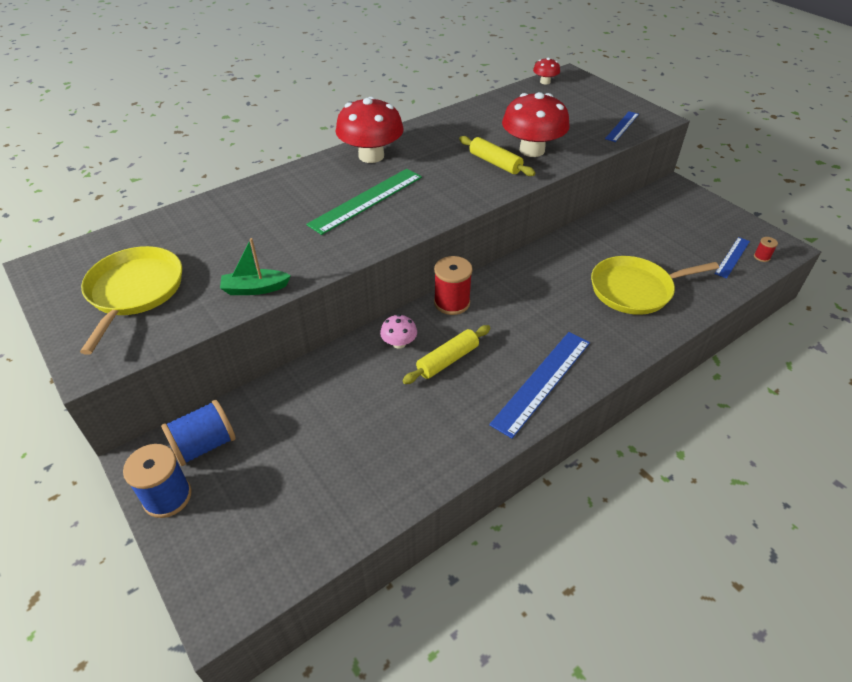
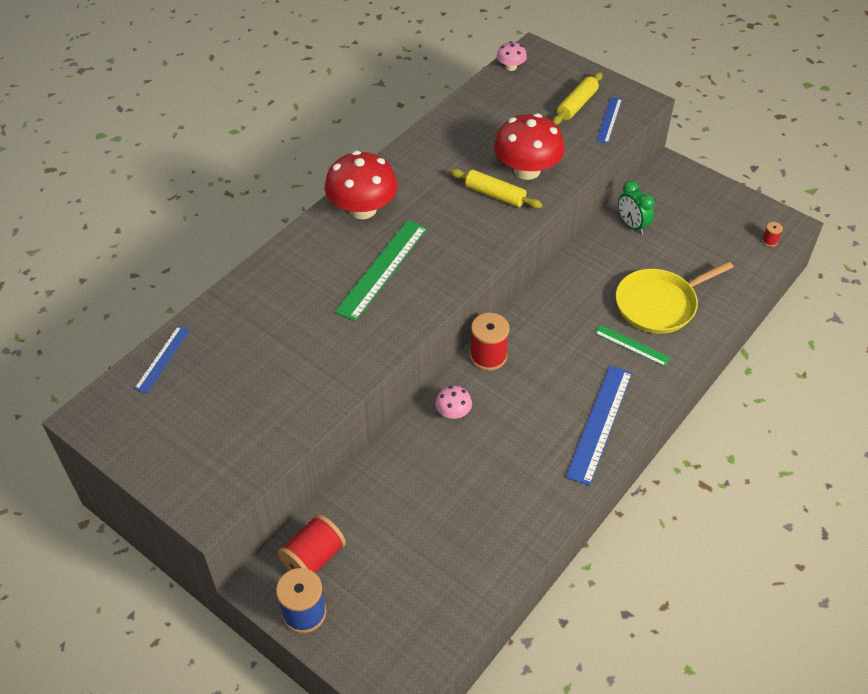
camera: 15 degrees left, 5 degrees up
(134, 291) = (201, 425): yellow pan -> none
(204, 445) = (313, 557): blue spool -> red spool
(255, 289) = (319, 397): green boat -> none
(447, 360) = (506, 420): yellow rolling pin -> yellow rolling pin (577, 104)
(545, 82) = (511, 67): red mushroom -> pink mushroom
(597, 319) = (632, 345): none -> green ruler
(626, 223) = (632, 225): none -> green clock
(732, 257) = (742, 247): blue ruler -> blue ruler (162, 359)

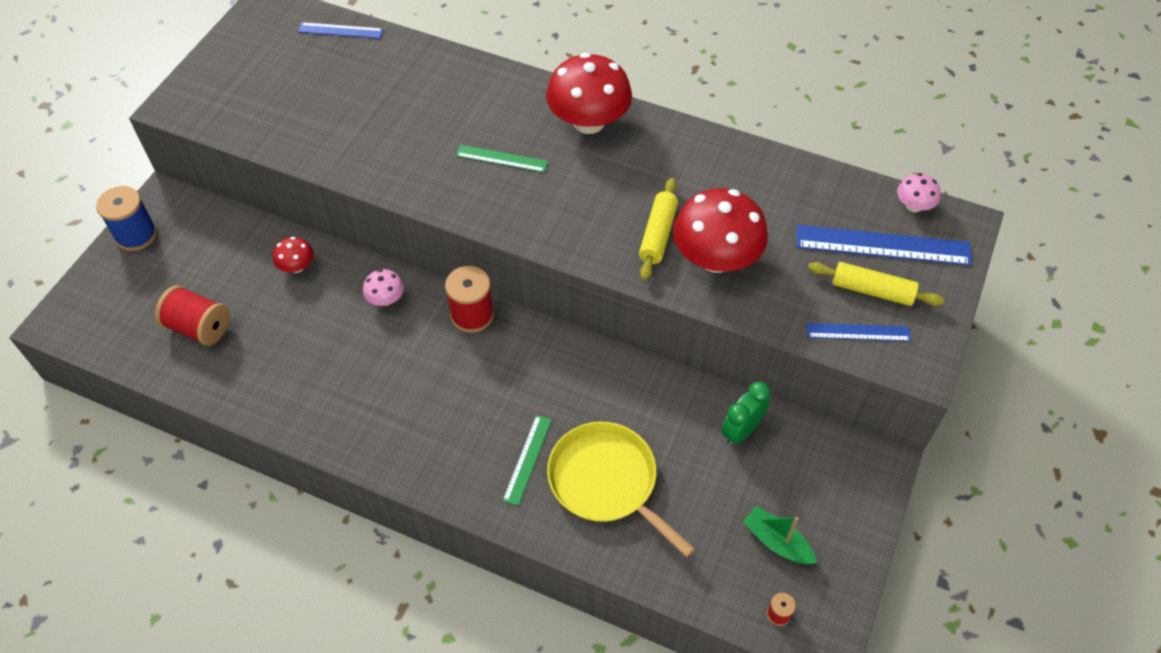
camera: 75 degrees right, 5 degrees up
(313, 557) = (195, 227): red spool -> red spool (199, 327)
(382, 269) = (502, 158): green ruler -> green ruler, size x0.56
(394, 475) = (297, 266): none -> red mushroom
(600, 423) = (398, 441): blue ruler -> blue ruler (882, 245)
(719, 229) = (777, 542): none -> green boat

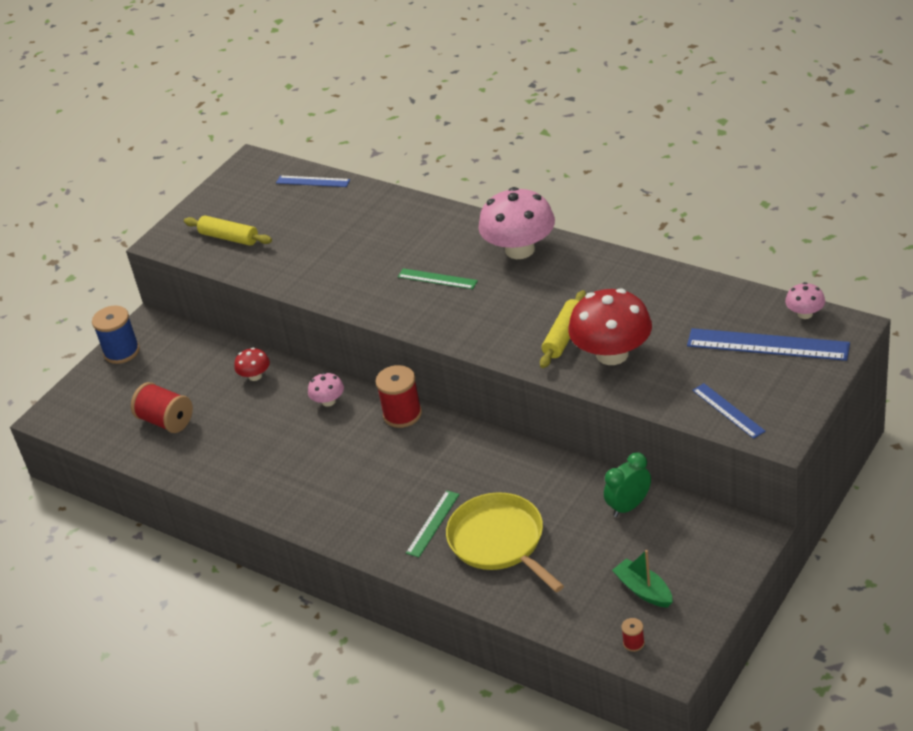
camera: 15 degrees right, 15 degrees down
(588, 122) = (520, 250): red mushroom -> pink mushroom
(858, 332) = (728, 410): blue ruler -> blue ruler turned 45 degrees clockwise
(872, 290) = (749, 379): yellow rolling pin -> yellow rolling pin (229, 237)

